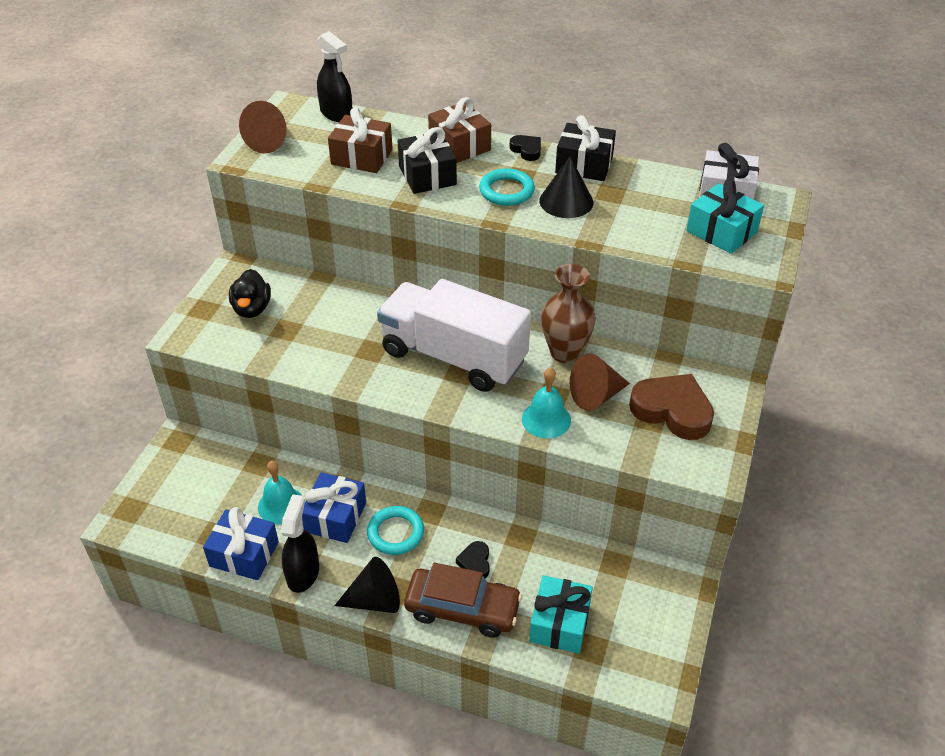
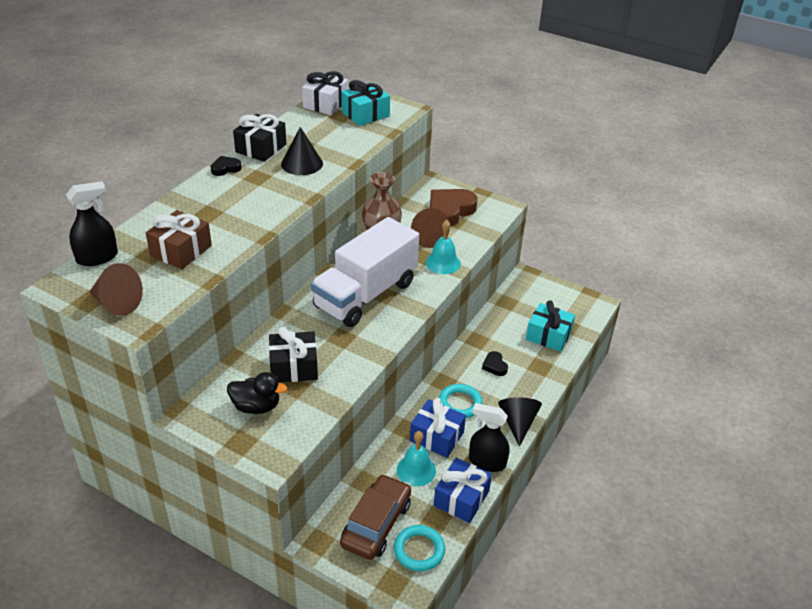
camera: 80 degrees left, 5 degrees down
(427, 175) = (231, 220): black gift -> black gift (294, 367)
(459, 145) = (198, 198): brown gift -> none
(462, 609) = (531, 378): brown car -> brown car (376, 524)
(475, 563) = (494, 366): black heart -> black heart turned 60 degrees clockwise
(506, 191) = (274, 186): turquoise ring -> turquoise ring (419, 550)

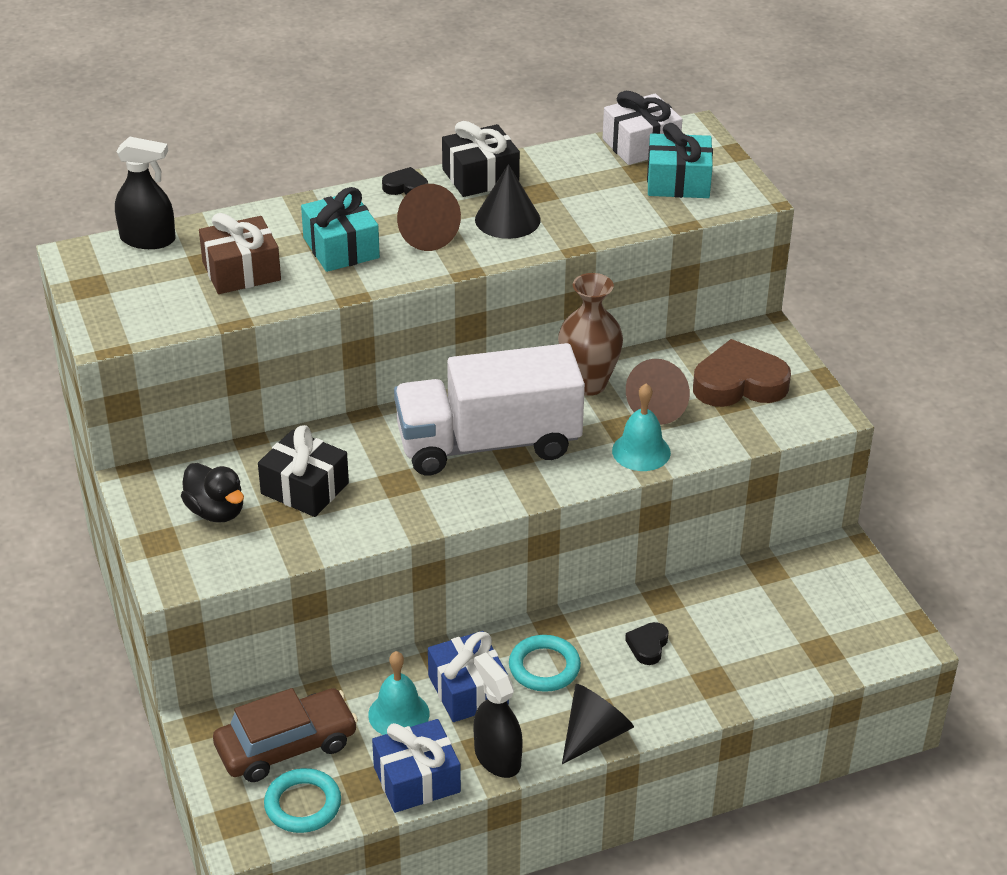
camera: 40 degrees right, 0 degrees up
(116, 303) = (112, 302): brown cone -> brown cone (424, 235)
(548, 335) = (776, 648): turquoise gift -> turquoise gift (341, 248)

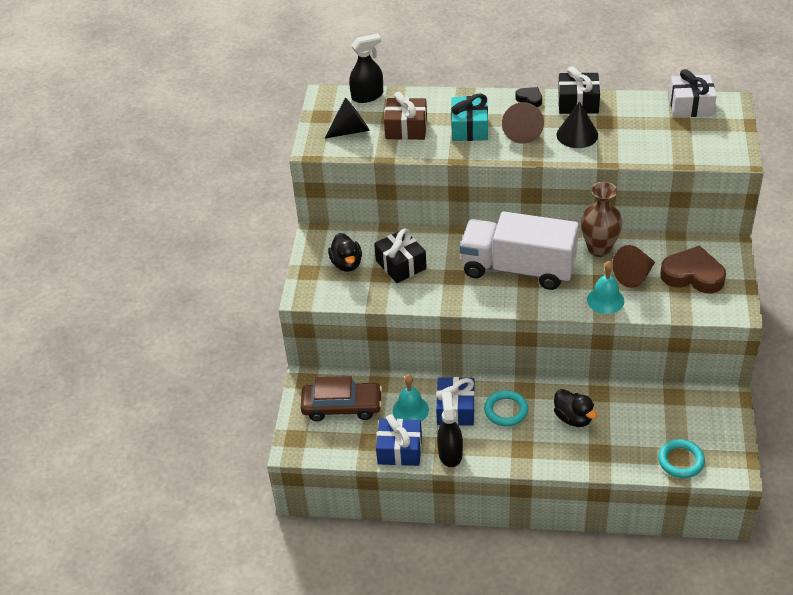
camera: 30 degrees right, 5 degrees up
(148, 239) = (367, 96): black spray bottle -> black spray bottle turned 60 degrees counterclockwise
(303, 804) = (333, 442): turquoise ring -> turquoise ring (681, 461)
(594, 735) = (511, 459): black cone -> black cone (351, 130)
(648, 646) = (573, 418): black heart -> black duck
(678, 182) = (698, 136): turquoise gift -> none

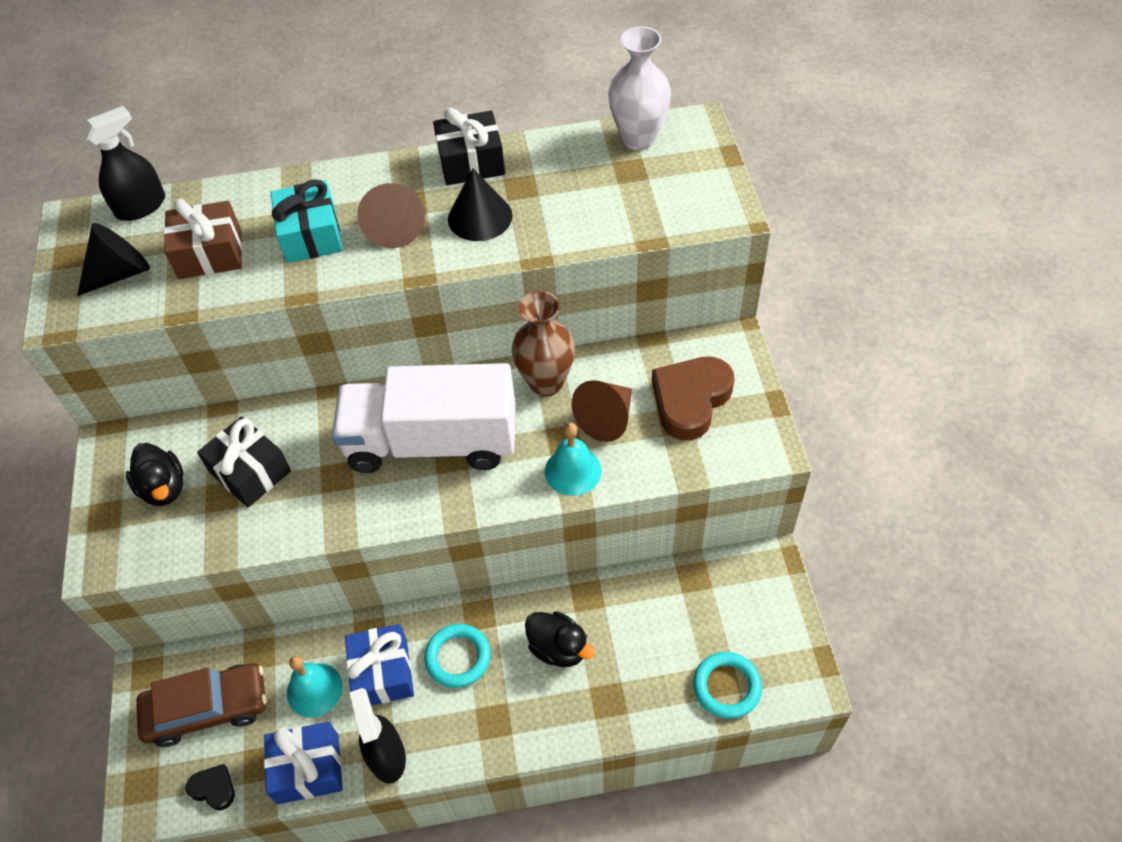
camera: 15 degrees left, 10 degrees up
(529, 99) = (397, 168): black heart -> black heart (214, 788)
(690, 106) = (638, 138): white gift -> white vase
(692, 275) = (690, 400): brown heart -> brown heart turned 60 degrees counterclockwise

